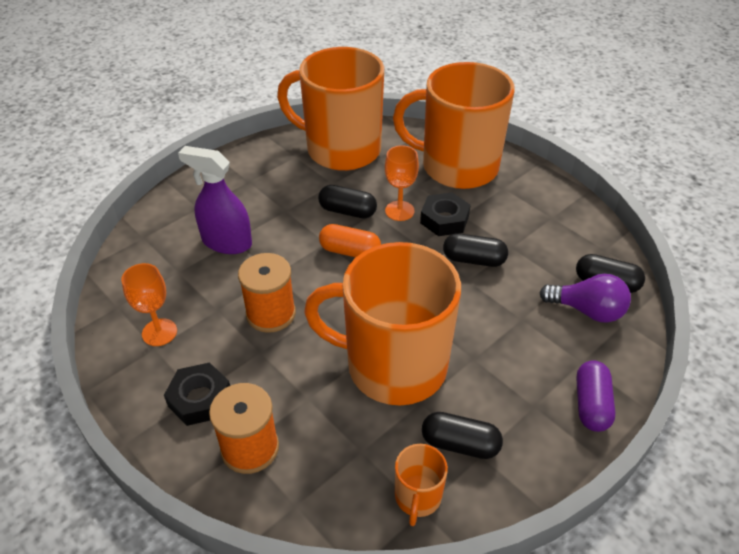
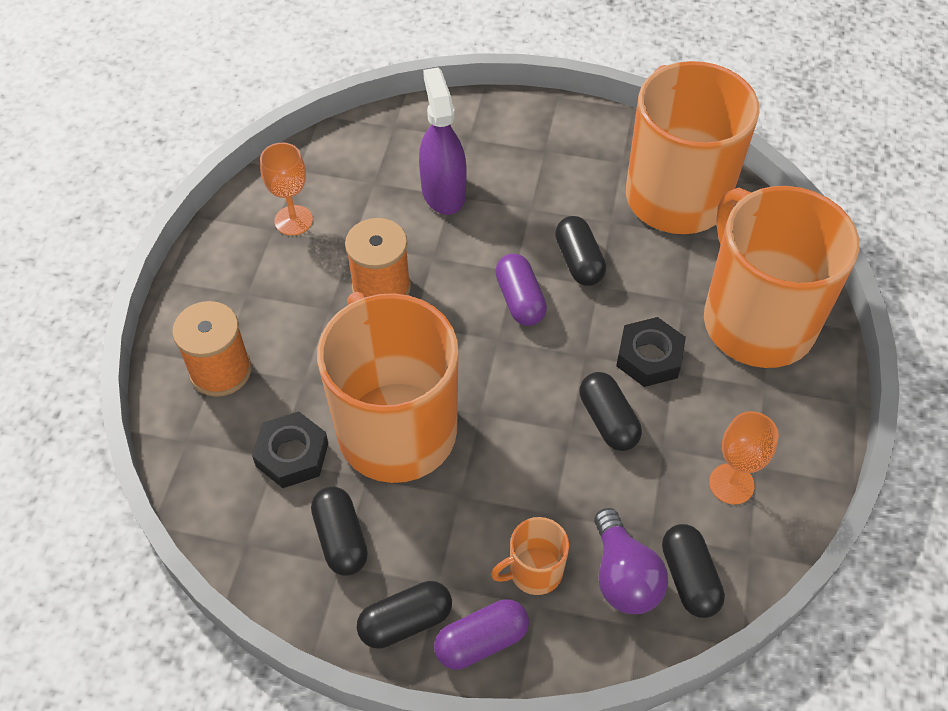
camera: 55 degrees right, 10 degrees up
(200, 399) = (245, 300): black nut -> black nut (292, 454)
(350, 251) = (520, 300): orange capsule -> purple capsule
(399, 211) = (624, 307): orange goblet -> orange goblet (731, 484)
(417, 497) = (257, 534): orange mug -> orange mug (534, 571)
(551, 439) = (405, 621): none -> black capsule

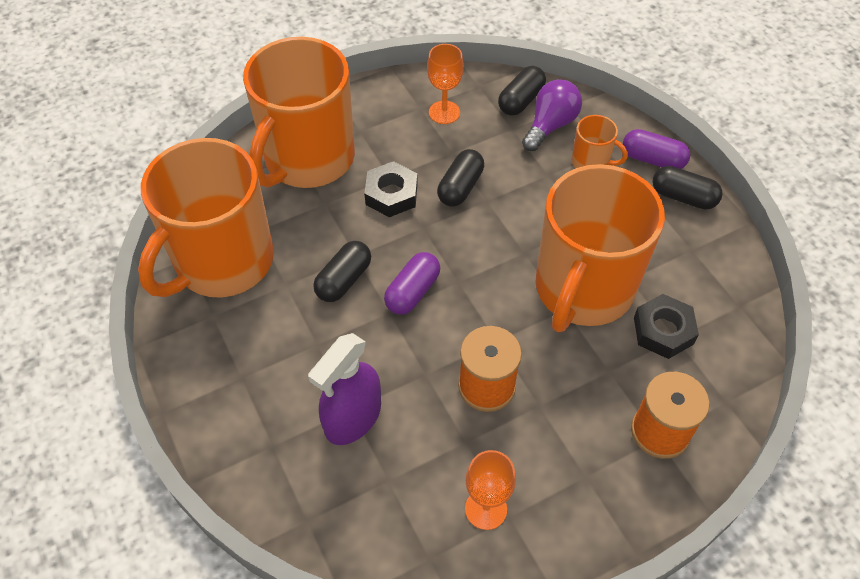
camera: 130 degrees left, 0 degrees up
(341, 538) = (679, 261): black capsule -> none

